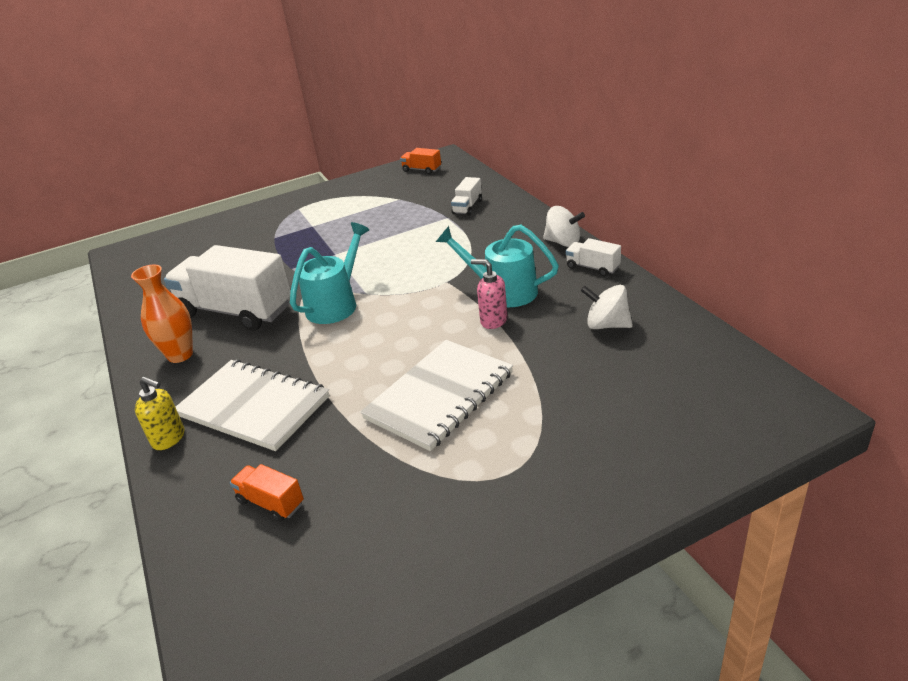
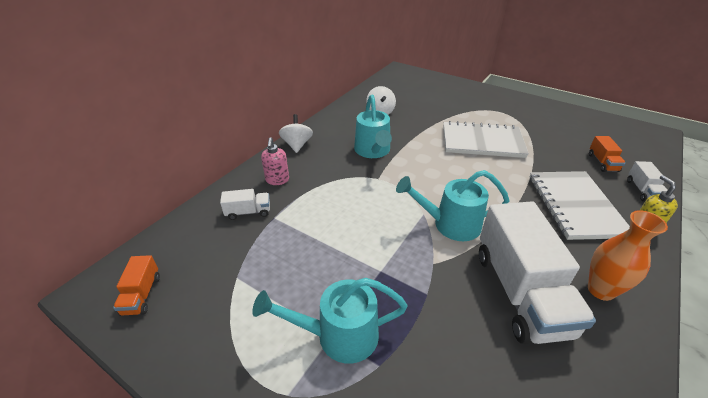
camera: 125 degrees left, 5 degrees up
(309, 228) = (338, 336): none -> turquoise watering can
(493, 320) = (406, 145): pink soap dispenser -> pink soap dispenser (277, 180)
(593, 267) = (325, 127): white truck -> white truck (642, 191)

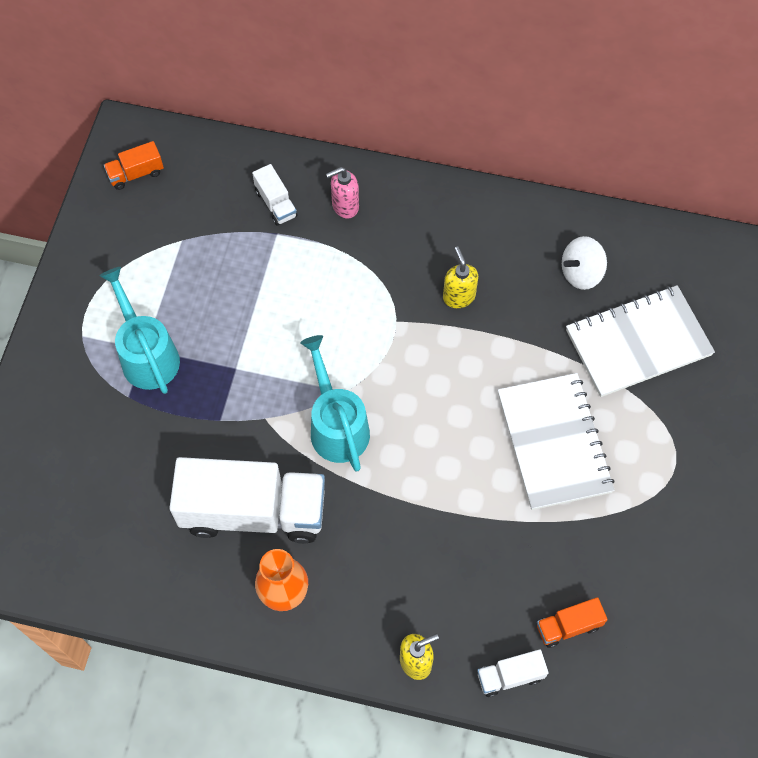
camera: 70 degrees right, 25 degrees up
(297, 145) = (433, 194): white spinning top -> none
(373, 151) = (458, 296): turquoise watering can -> yellow soap dispenser
(520, 292) = (253, 511): white truck -> white truck turned 150 degrees counterclockwise
(575, 206) = (434, 577): white notebook -> white notebook (638, 342)

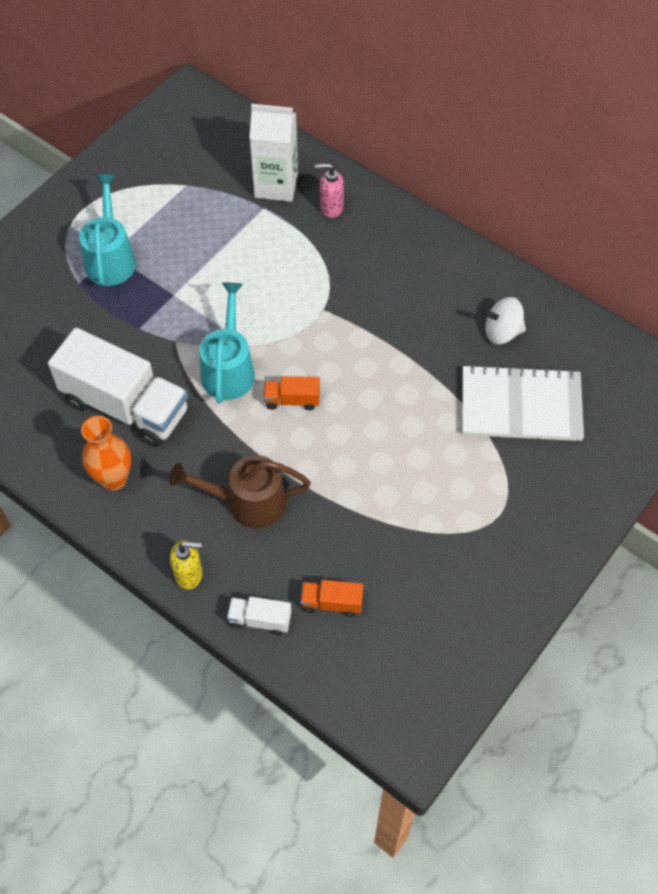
camera: 25 degrees right, 5 degrees down
(136, 173) = (179, 124): orange truck -> orange truck (292, 400)
(276, 203) = (276, 185): white truck -> white carton
(432, 560) = (247, 503): none -> brown watering can
(458, 296) = (386, 310): yellow soap dispenser -> none
(554, 442) = (402, 454): white notebook -> none

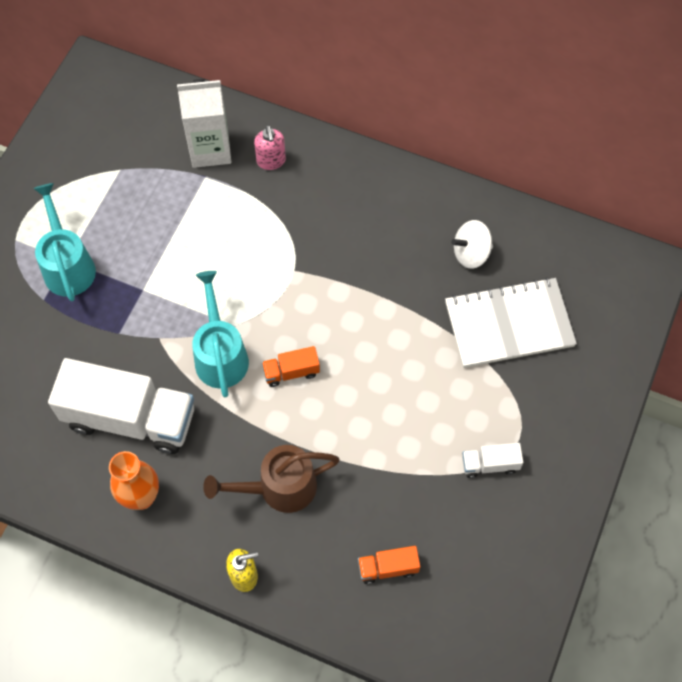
camera: 15 degrees left, 5 degrees up
(260, 620) = (325, 603): white truck -> white truck (490, 464)
(331, 207) = (271, 161): pink soap dispenser -> pink soap dispenser turned 90 degrees counterclockwise

